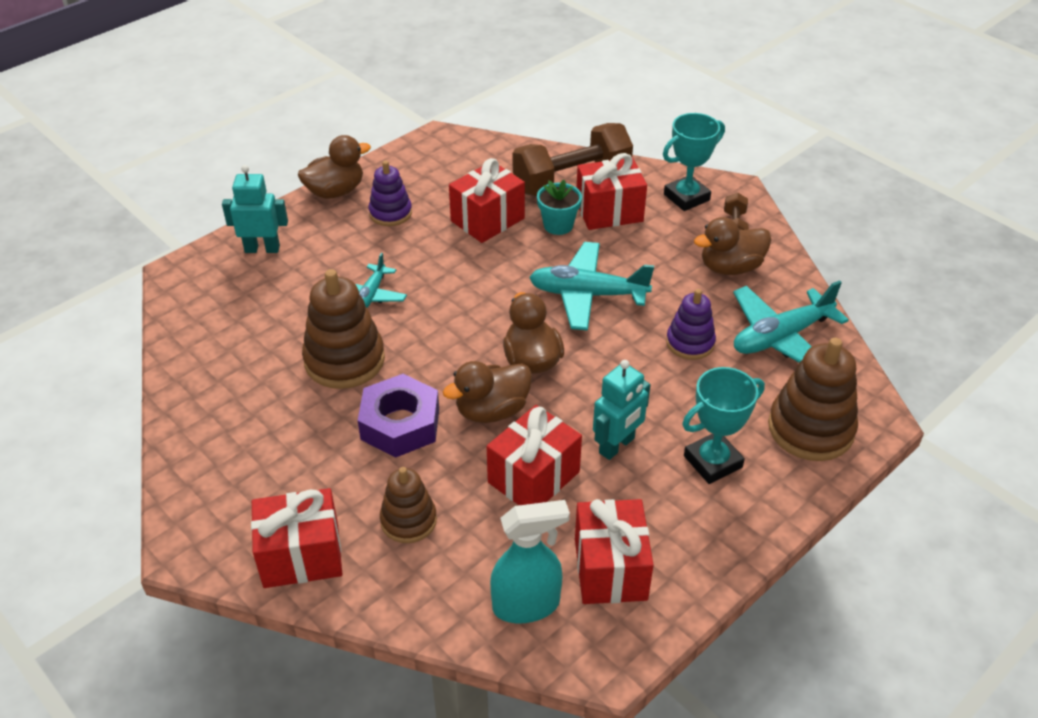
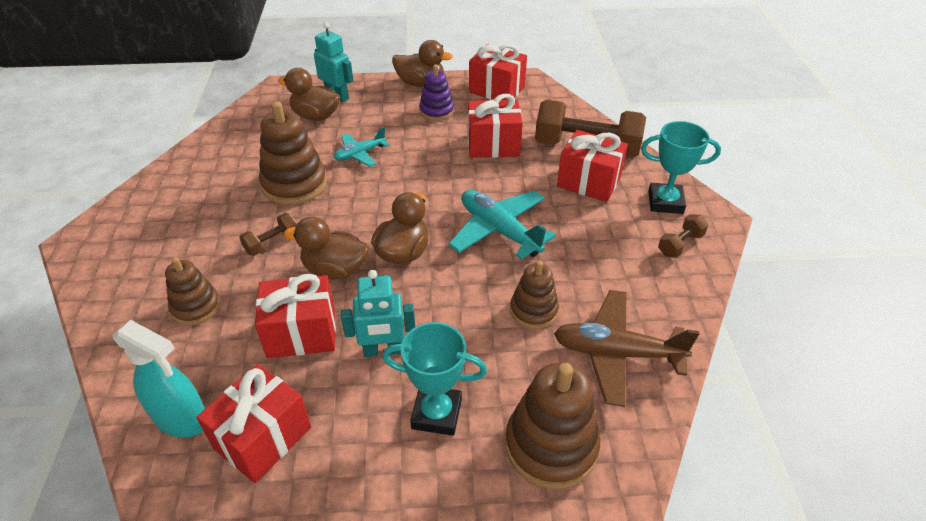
camera: 40 degrees right, 0 degrees up
(301, 556) = (117, 286): red gift -> red gift (496, 90)
(400, 424) = (272, 243): purple nut -> brown dumbbell
(558, 225) = (538, 173): turquoise flower pot -> none
(690, 343) = (533, 310): purple stacking toy -> brown stacking toy
(730, 267) = (639, 273): brown duck -> brown duck (316, 116)
(781, 337) = (616, 353): turquoise plane -> brown plane

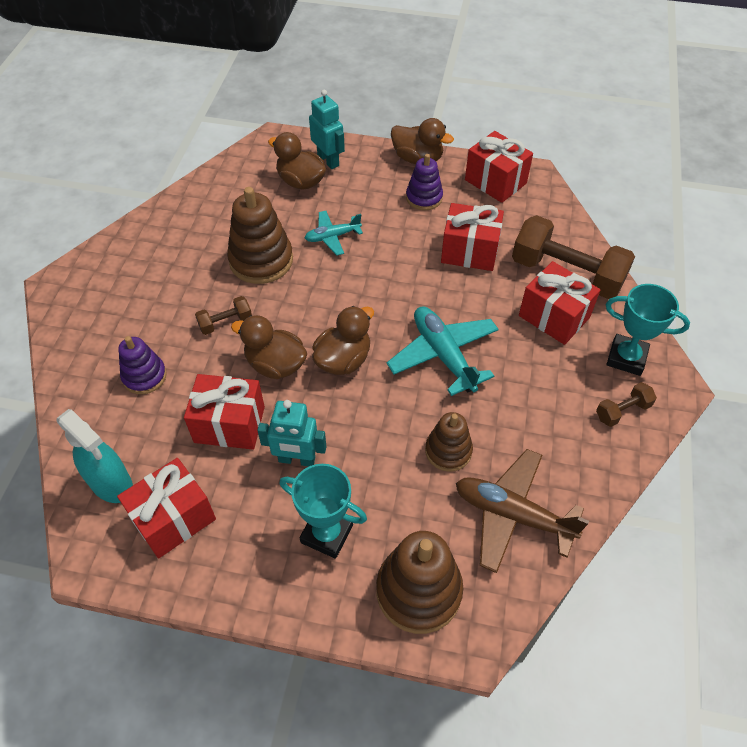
camera: 15 degrees right, 10 degrees up
(196, 307) = (144, 376): brown stacking toy -> purple stacking toy

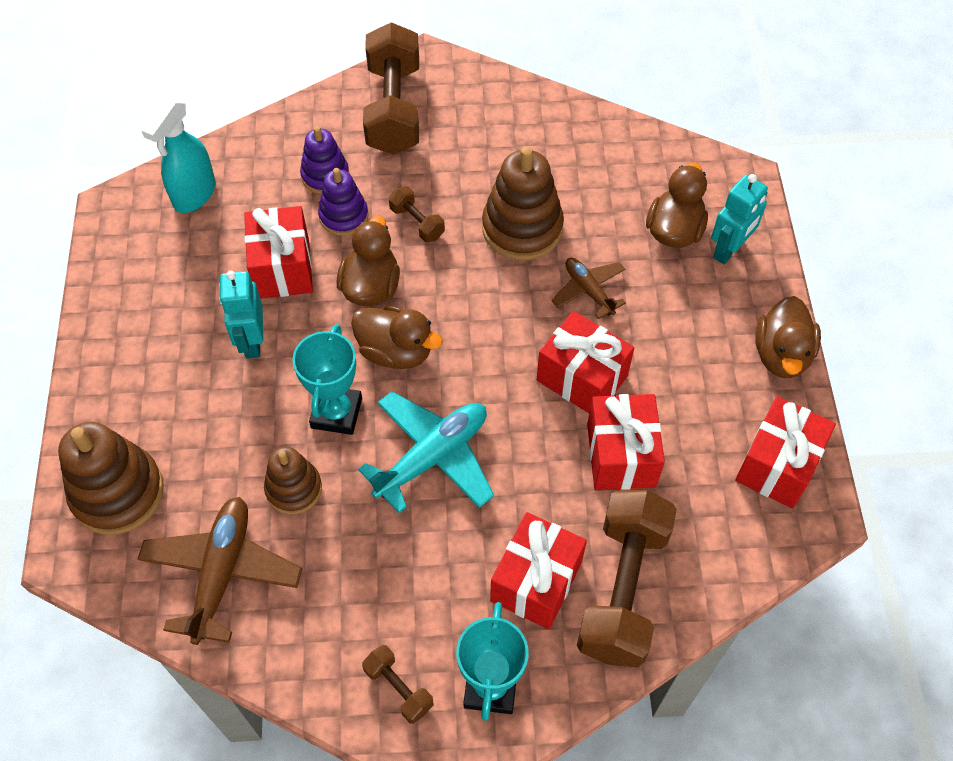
camera: 75 degrees right, 5 degrees up
(98, 315) = (394, 109): none -> brown dumbbell
(174, 518) = (165, 256): red gift -> red gift (582, 378)
(327, 533) = (169, 392): turquoise trophy -> turquoise trophy (336, 413)
(332, 237) = (588, 290): turquoise plane -> brown plane
(424, 198) = (704, 379): purple stacking toy -> purple stacking toy (344, 216)

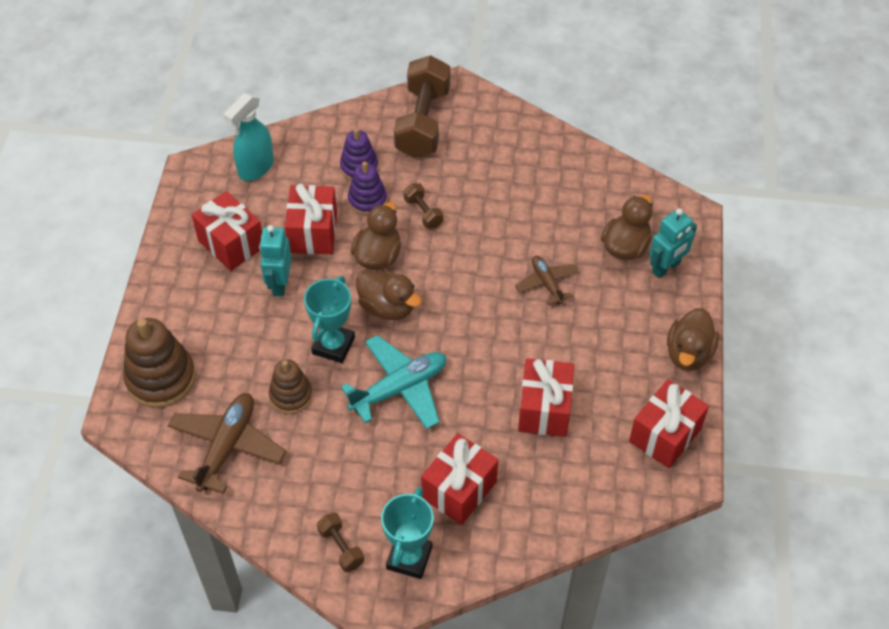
camera: 10 degrees right, 5 degrees down
(522, 228) = (505, 228): brown stacking toy -> none
(582, 378) = (527, 348): red gift -> red gift (231, 244)
(623, 589) = (524, 505): brown dumbbell -> none

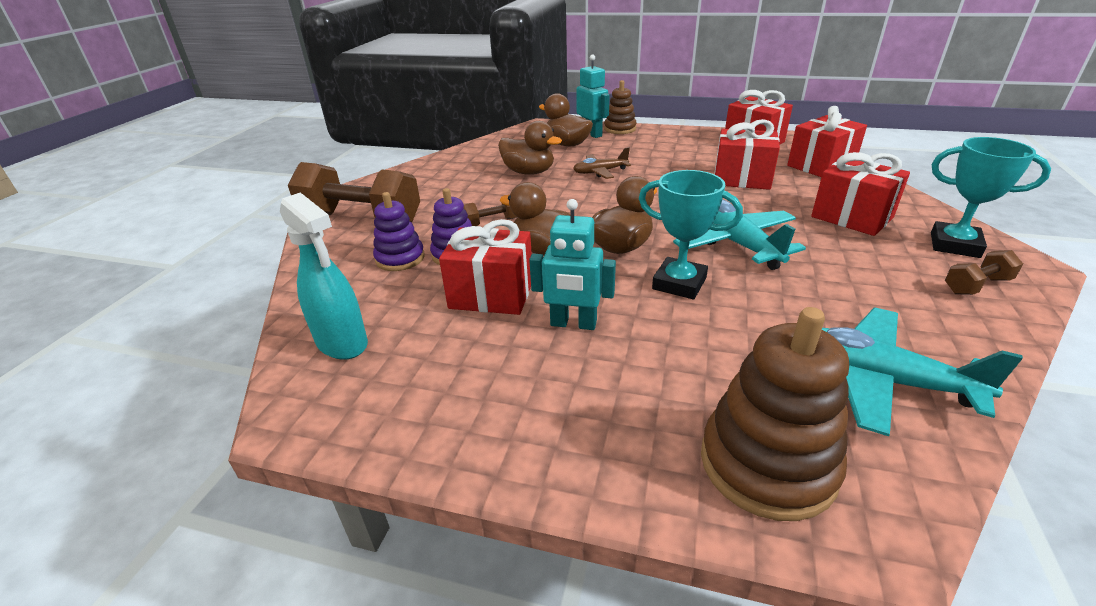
camera: 80 degrees left, 20 degrees down
(227, 446) = (877, 380): brown plane -> turquoise plane
(231, 244) = (483, 371): red gift -> red gift (820, 165)
(291, 395) = (765, 318): brown stacking toy -> brown stacking toy (620, 129)
(688, 353) = (675, 132): brown duck -> brown duck (529, 172)

